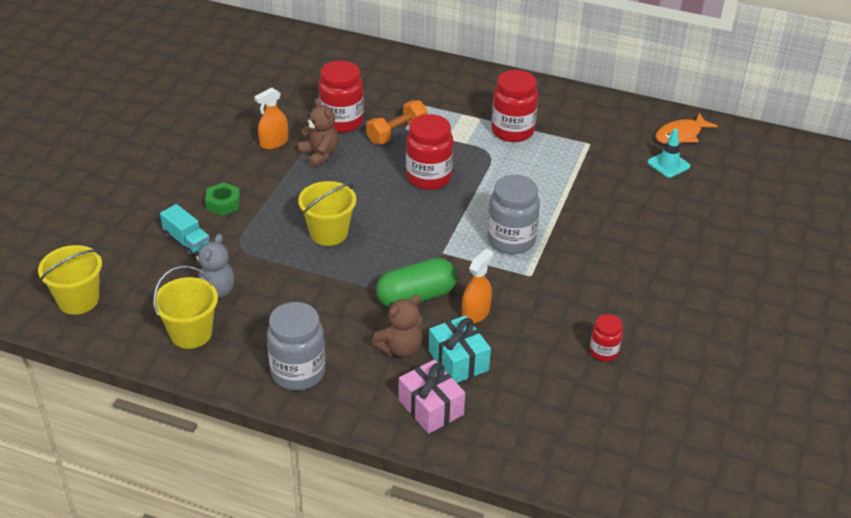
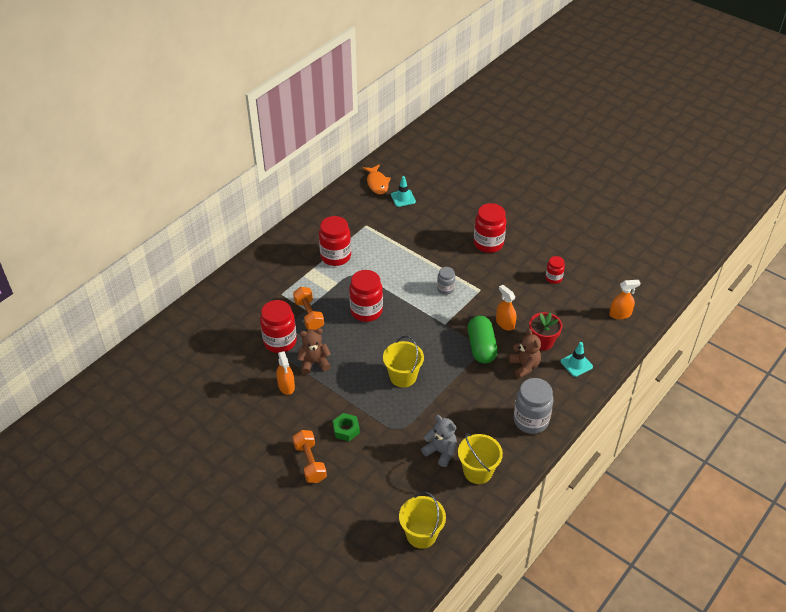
camera: 70 degrees left, 5 degrees up
(164, 186) = (310, 462): none -> orange dumbbell
(187, 241) = (381, 458): turquoise truck -> none
(431, 407) = (576, 364): pink gift -> turquoise traffic cone
(458, 361) = (542, 342): turquoise gift -> red flower pot
(511, 240) = (445, 289): grey jar -> grey jar, size x0.55
(569, 447) = (620, 314): none -> orange spray bottle
(633, 266) = (488, 243): none -> red jar

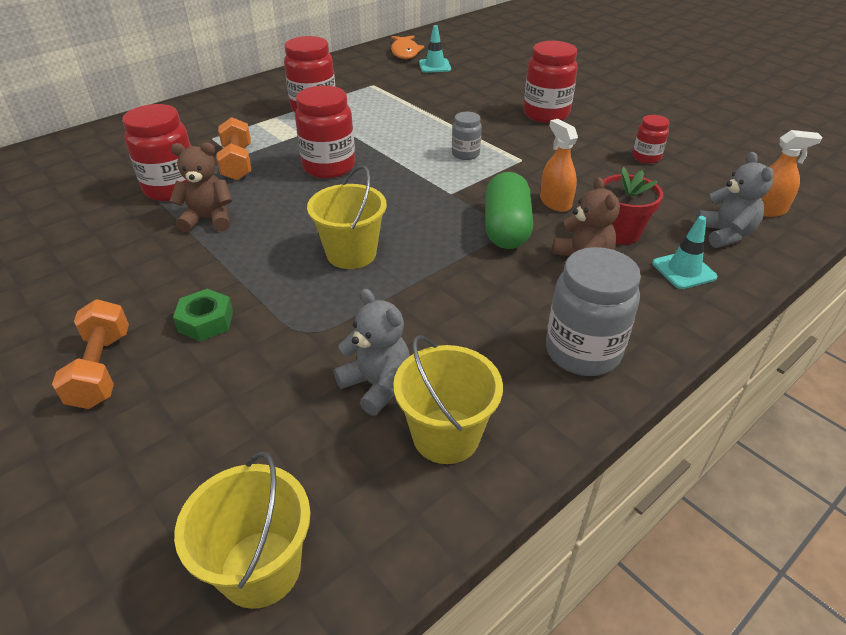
camera: 10 degrees right, 5 degrees down
(286, 386) = (142, 244): orange spray bottle -> none
(597, 336) = (725, 234): none -> grey teddy bear

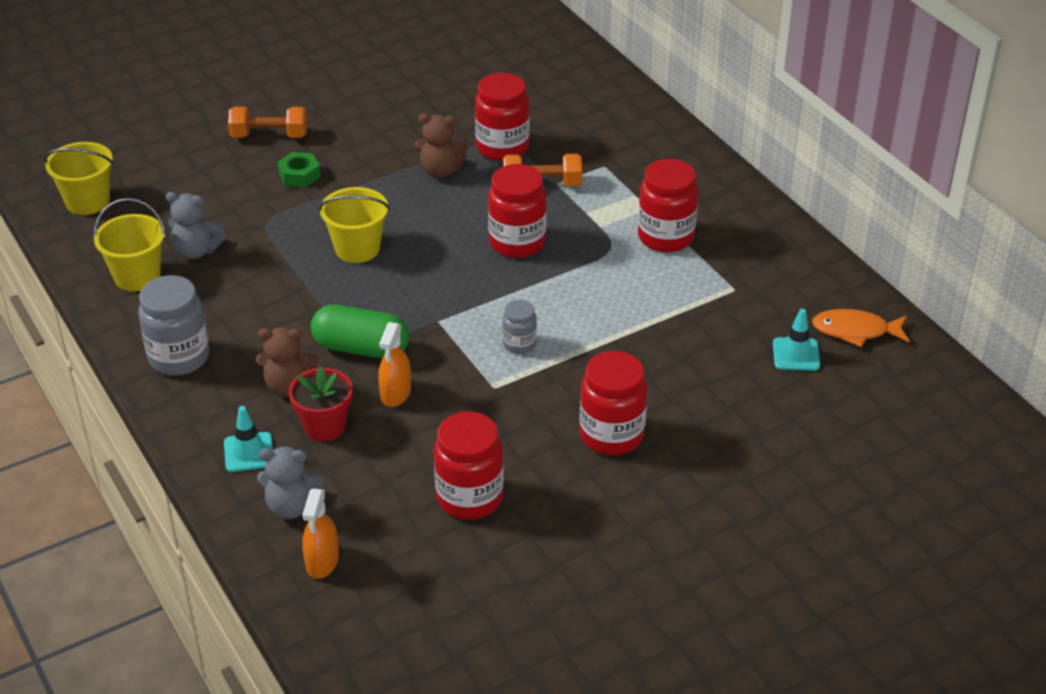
camera: 100 degrees right, 0 degrees up
(209, 219) = (440, 171): brown teddy bear -> brown teddy bear turned 90 degrees clockwise
(376, 385) = (197, 251): grey teddy bear -> grey teddy bear turned 45 degrees clockwise
(555, 202) = (395, 393): orange spray bottle -> orange spray bottle turned 120 degrees clockwise
(646, 157) = (469, 498): red jar -> red jar, size x1.82

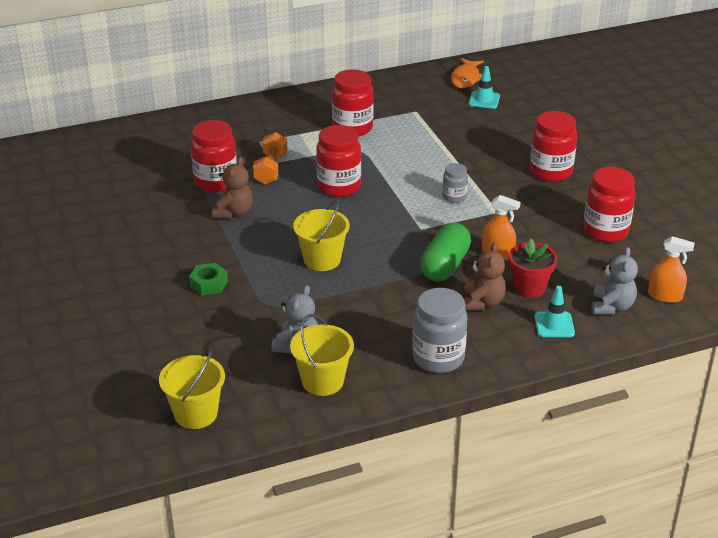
camera: 80 degrees left, 5 degrees down
(269, 136) = (140, 298): orange dumbbell -> none

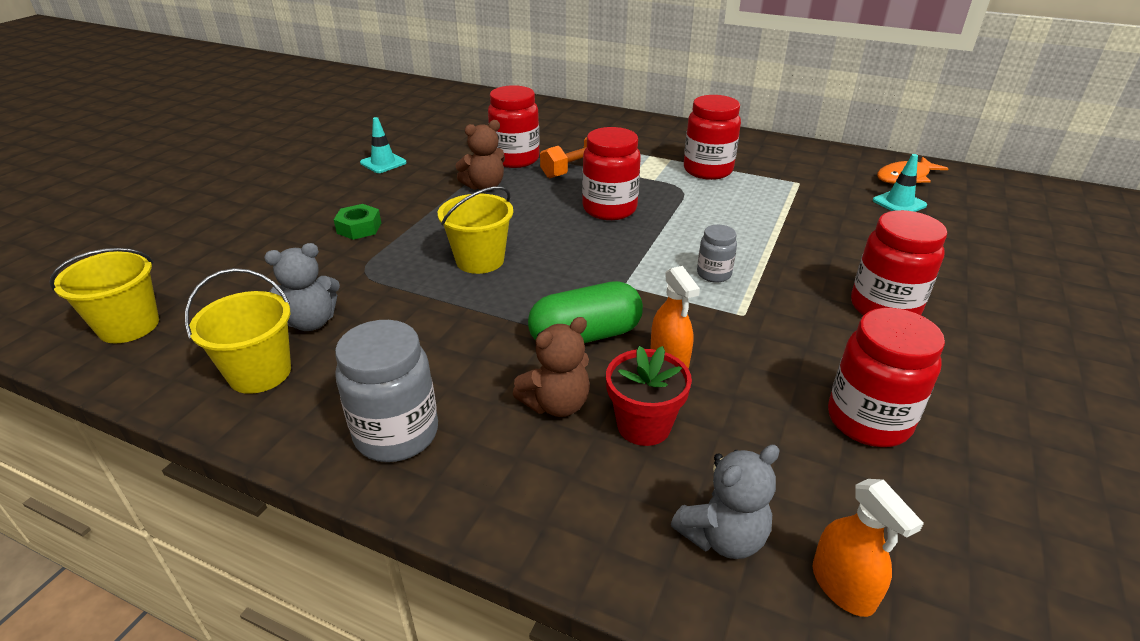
camera: 45 degrees right, 0 degrees up
(554, 325) = (598, 499): turquoise traffic cone -> turquoise traffic cone (383, 163)

